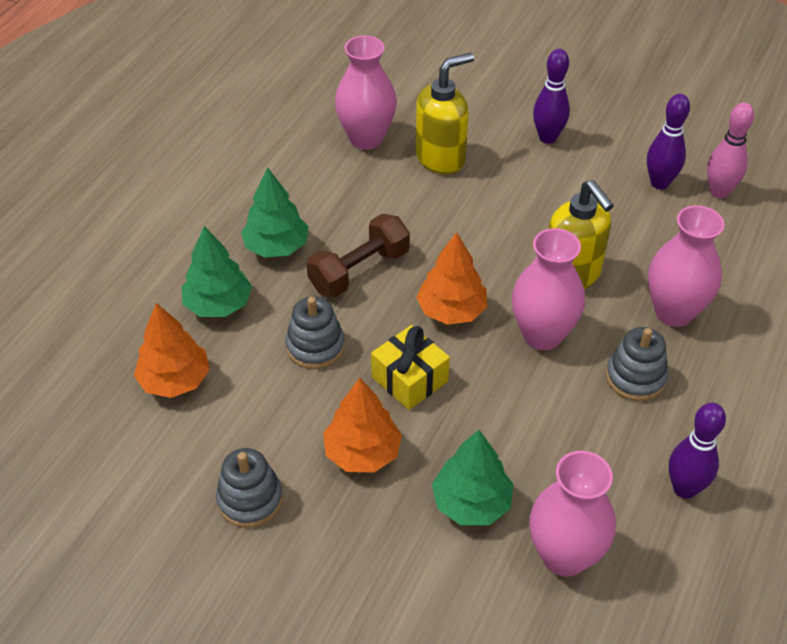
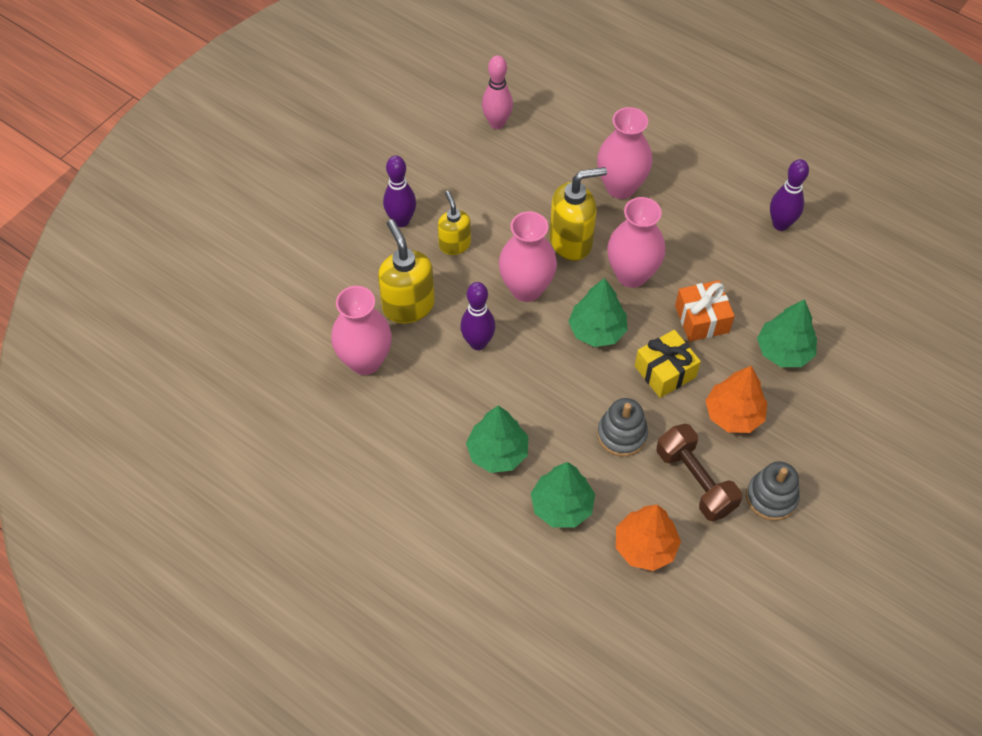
camera: 80 degrees left, 10 degrees up
(359, 270) = (539, 390): brown dumbbell -> brown dumbbell (695, 481)
(451, 311) = (597, 330): orange tree -> green tree
(497, 410) = (702, 319): none -> orange gift
(531, 181) = (454, 244): none -> yellow soap dispenser
(564, 556) = (830, 305): pink vase -> pink vase (526, 289)
(635, 377) = (681, 227): grey stacking toy -> none
(659, 183) = (478, 158): purple bowling pin -> purple bowling pin (478, 343)

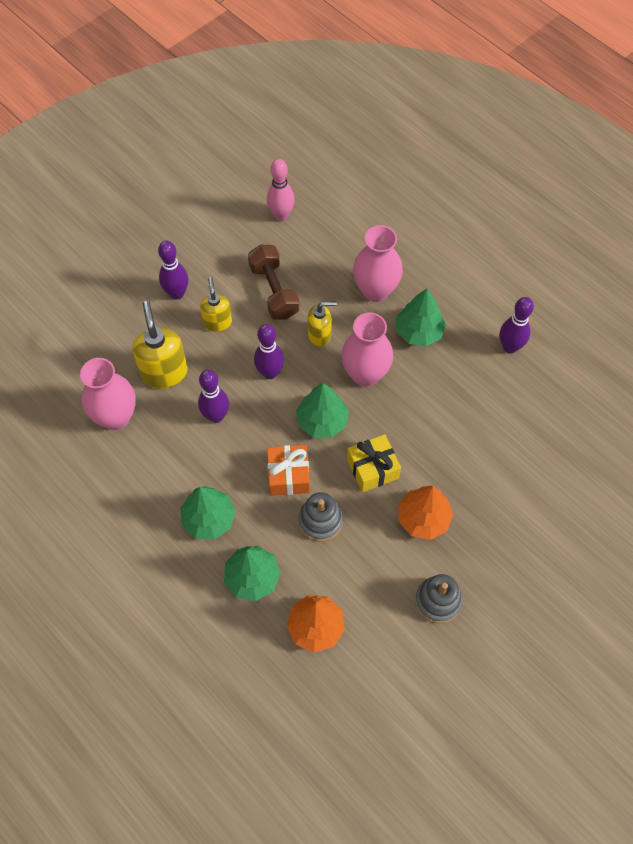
camera: 10 degrees right, 5 degrees up
(526, 289) = (270, 373): pink vase -> purple bowling pin
(571, 241) = (320, 335): yellow soap dispenser -> yellow soap dispenser, size x0.63
(695, 481) = (374, 574): brown dumbbell -> brown dumbbell (274, 291)
(702, 319) = (417, 425): orange gift -> orange gift (288, 475)
(783, 351) = (483, 467): green tree -> green tree (419, 332)

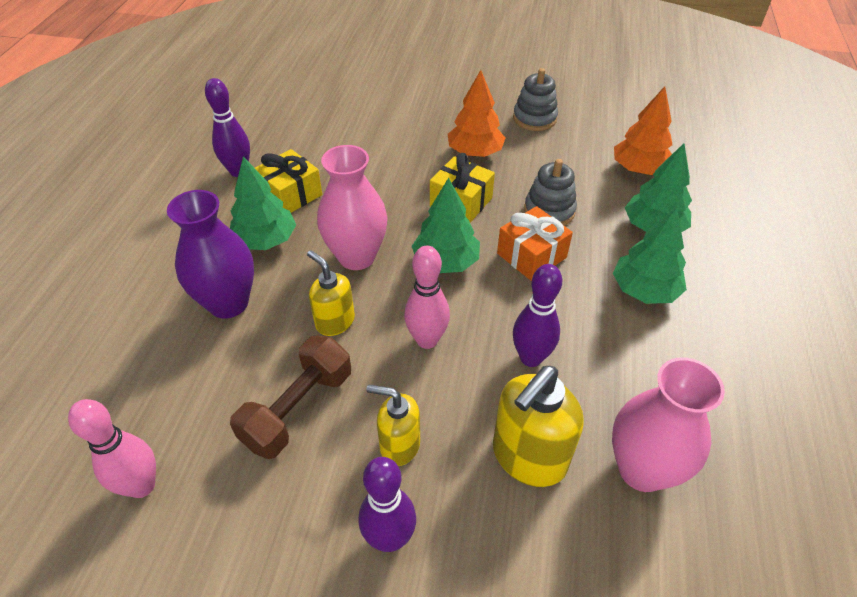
camera: 125 degrees left, 15 degrees down
(217, 322) = (399, 445): yellow soap dispenser -> yellow soap dispenser turned 60 degrees clockwise
(270, 373) = (427, 340): purple bowling pin -> pink bowling pin
(375, 290) = (228, 303): pink vase -> purple vase
(458, 367) = (290, 195): none -> yellow gift

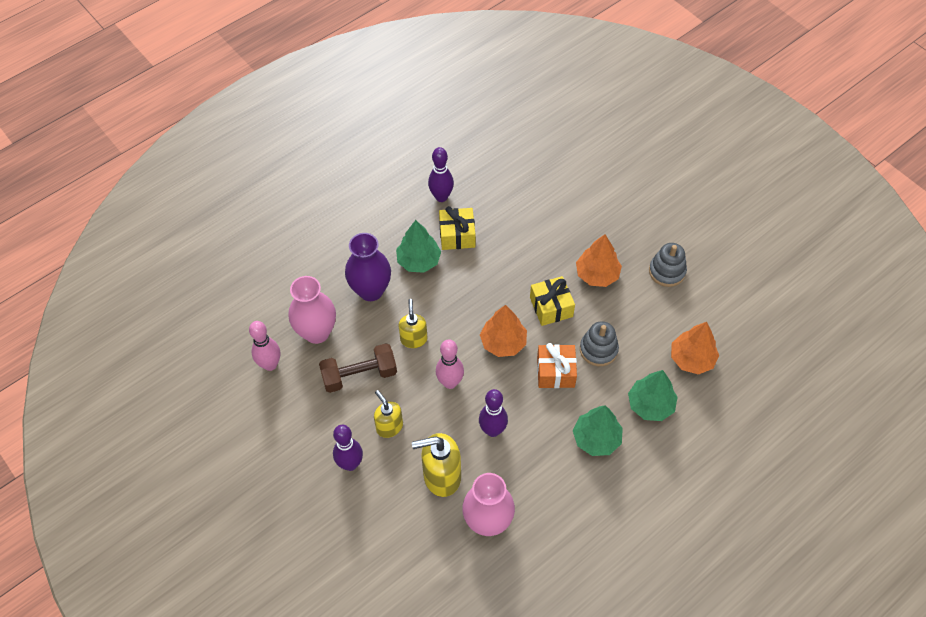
camera: 40 degrees right, 10 degrees up
(357, 257) = (458, 305): pink vase -> pink vase (317, 332)
(445, 262) = (503, 342): green tree -> orange tree

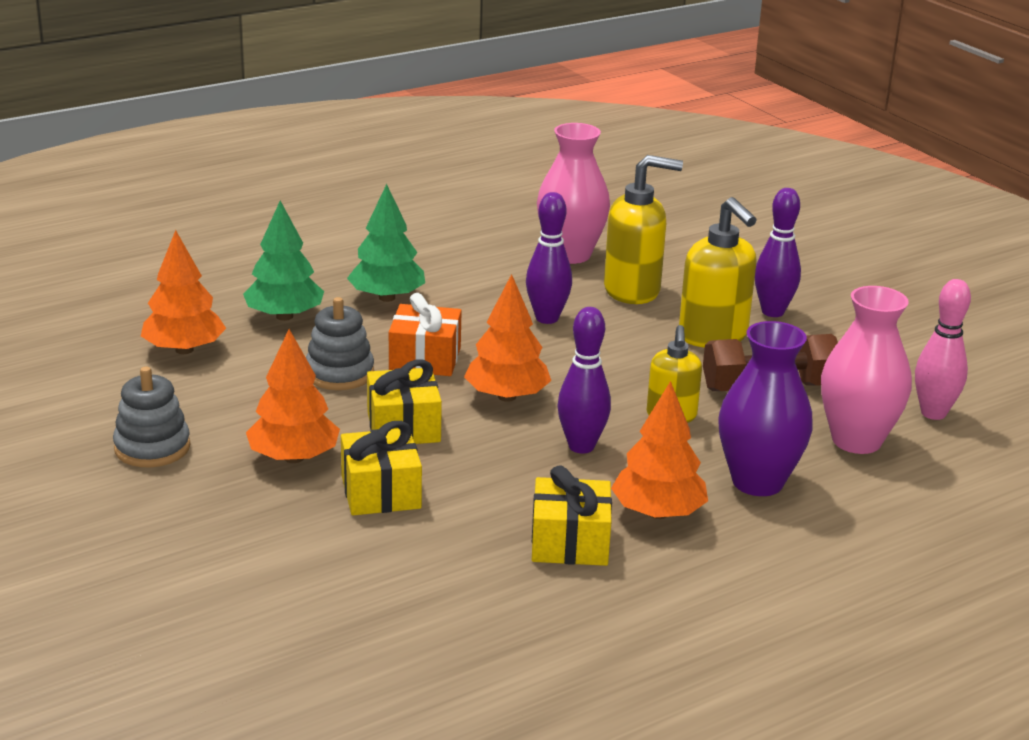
camera: 175 degrees left, 30 degrees down
(389, 426) = (713, 336): yellow soap dispenser -> yellow soap dispenser, size x1.59
(419, 261) = (658, 513): green tree -> orange tree
(441, 197) = (598, 612): purple bowling pin -> purple bowling pin (581, 446)
(450, 382) = (609, 366): pink bowling pin -> none
(548, 256) = (381, 492): none -> yellow gift

